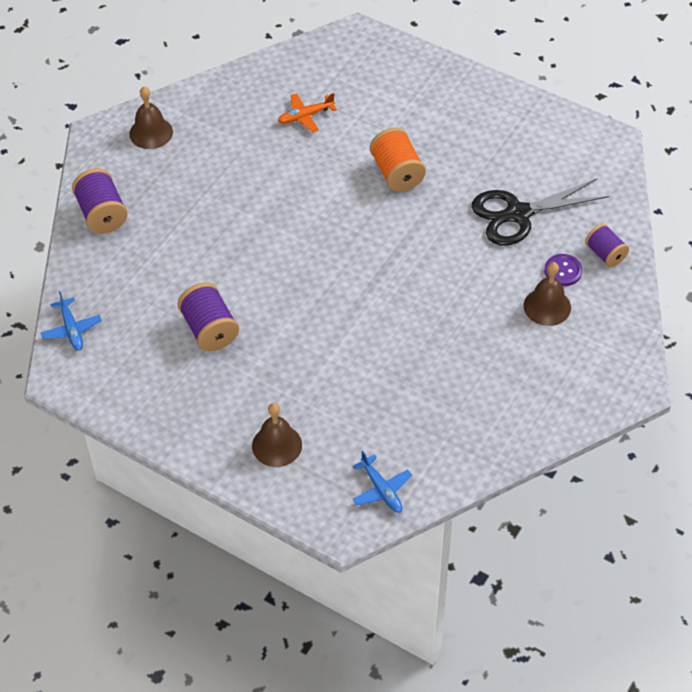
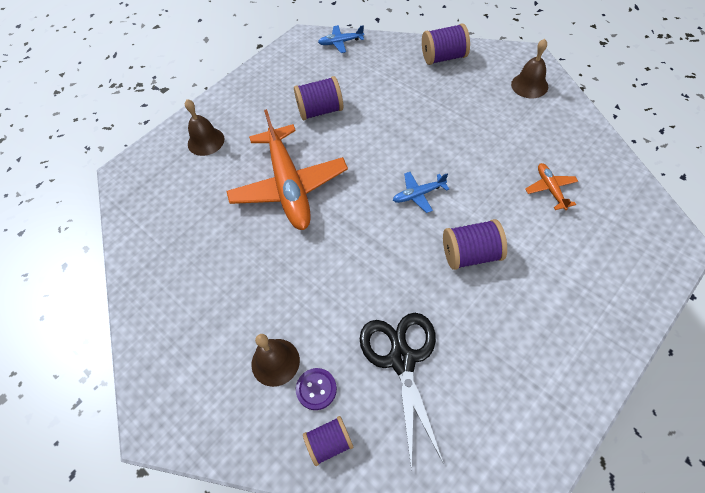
camera: 105 degrees right, 5 degrees up
(336, 339) = (288, 185): none -> orange plane
(381, 489) = (141, 199): blue plane -> blue plane (419, 194)
(397, 173) = (471, 254): orange spool -> purple spool

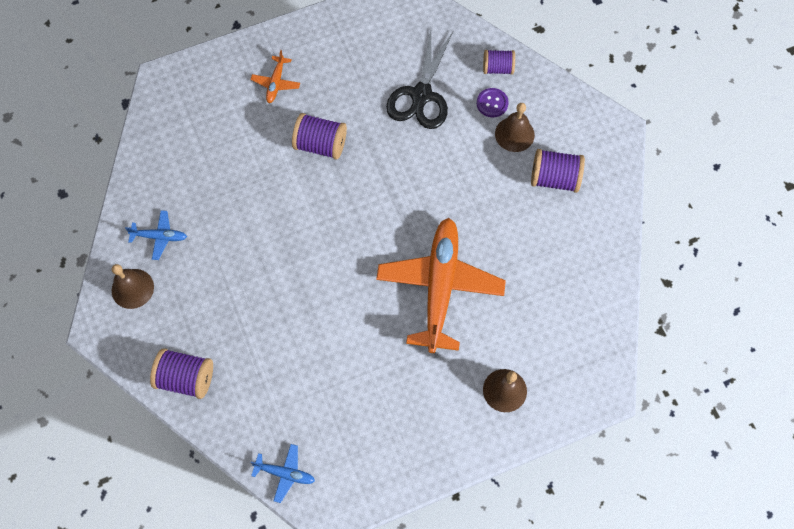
camera: 160 degrees left, 10 degrees up
(320, 111) = (364, 369): purple spool -> purple spool (554, 178)
(419, 194) = (326, 218): blue plane -> blue plane (159, 237)
(550, 189) = (213, 168): orange plane -> orange plane (276, 83)

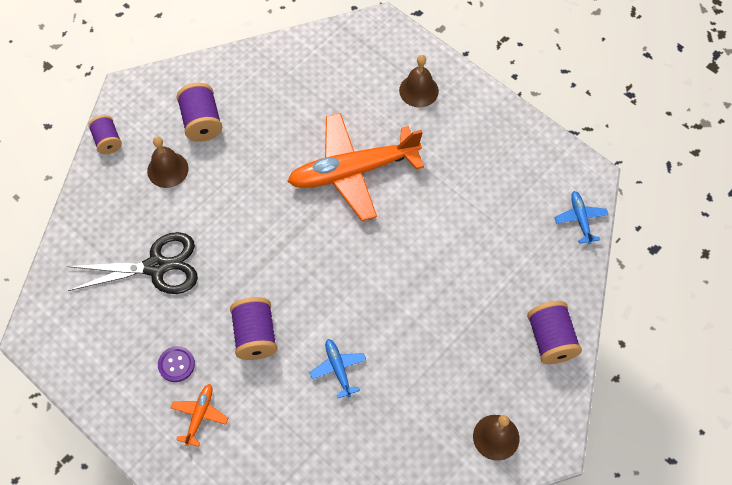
camera: 115 degrees left, 5 degrees down
(159, 237) = (430, 441): blue plane -> blue plane (338, 369)
(276, 83) = (199, 416): orange plane -> orange plane turned 60 degrees counterclockwise
(492, 103) = (140, 201): purple button -> purple button (176, 364)
(497, 68) = (97, 211): purple spool -> purple spool (107, 141)

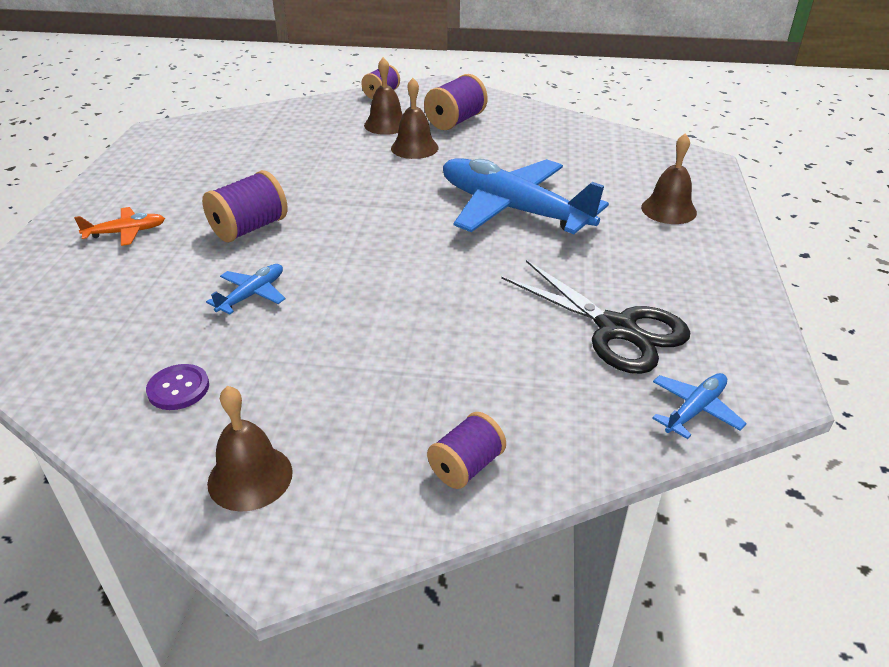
camera: 55 degrees right, 25 degrees down
(157, 267) = (279, 154): black scissors -> black scissors (616, 329)
(176, 364) = (178, 200): purple button -> purple button (178, 388)
(222, 174) = (414, 148): none -> brown bell
(354, 171) = (513, 210): orange plane -> blue plane
(550, 339) = (466, 466): purple spool -> purple spool, size x0.67

